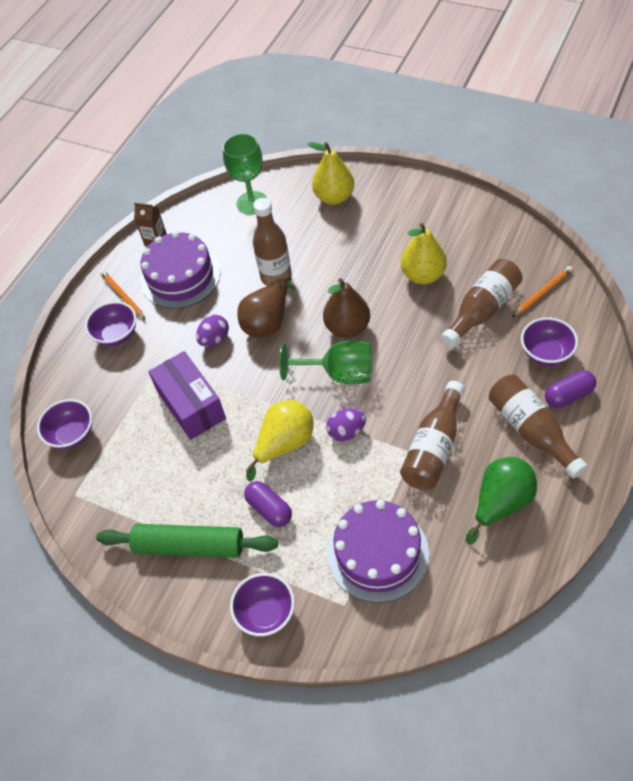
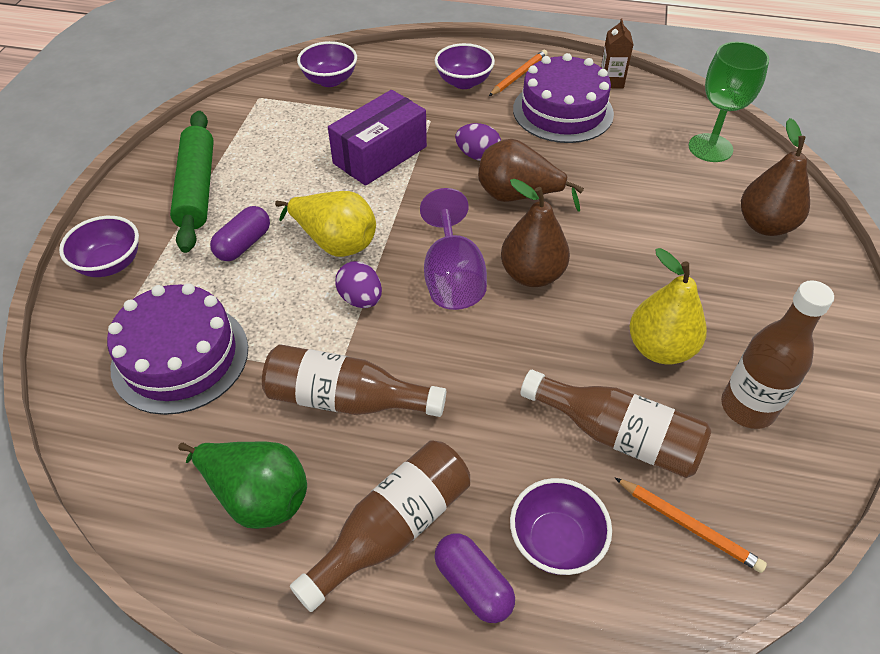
camera: 70 degrees right, 5 degrees down
(276, 277) = (594, 191): brown bottle -> brown bottle (747, 407)
(334, 197) = (765, 225): yellow pear -> brown pear
(339, 374) = (452, 278): green goblet -> purple goblet

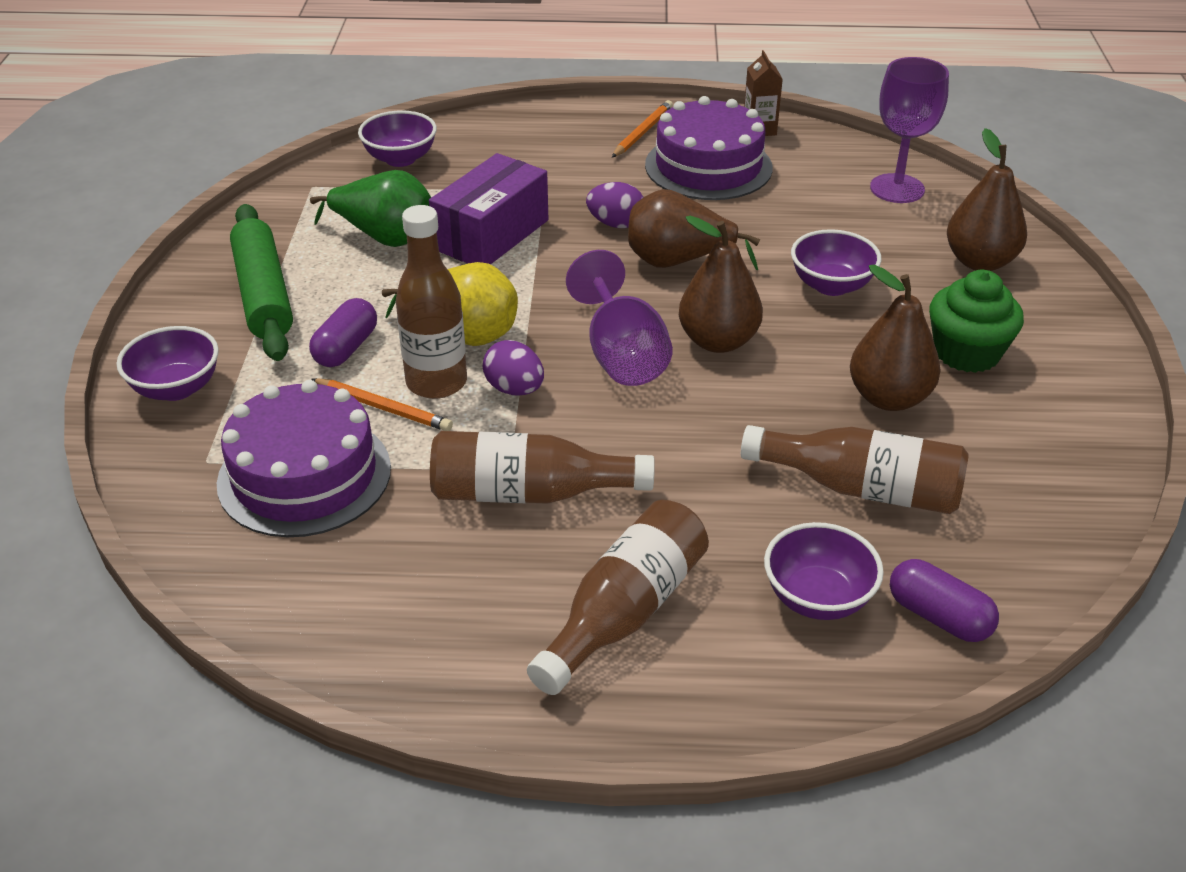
camera: 10 degrees left, 10 degrees down
(257, 496) = (450, 602): green pear -> green pear (384, 238)
(464, 82) = (575, 146): purple bowl -> purple bowl (831, 285)
(473, 584) = (734, 651): purple capsule -> purple capsule (938, 616)
(660, 348) = (889, 398): yellow pear -> brown pear
(689, 526) = (964, 563): orange pencil -> orange pencil (383, 408)
(710, 148) = (897, 188): green goblet -> purple goblet
(735, 312) = (966, 353): none -> green cupcake
(747, 407) = (1002, 443): brown bottle -> brown bottle (436, 383)

